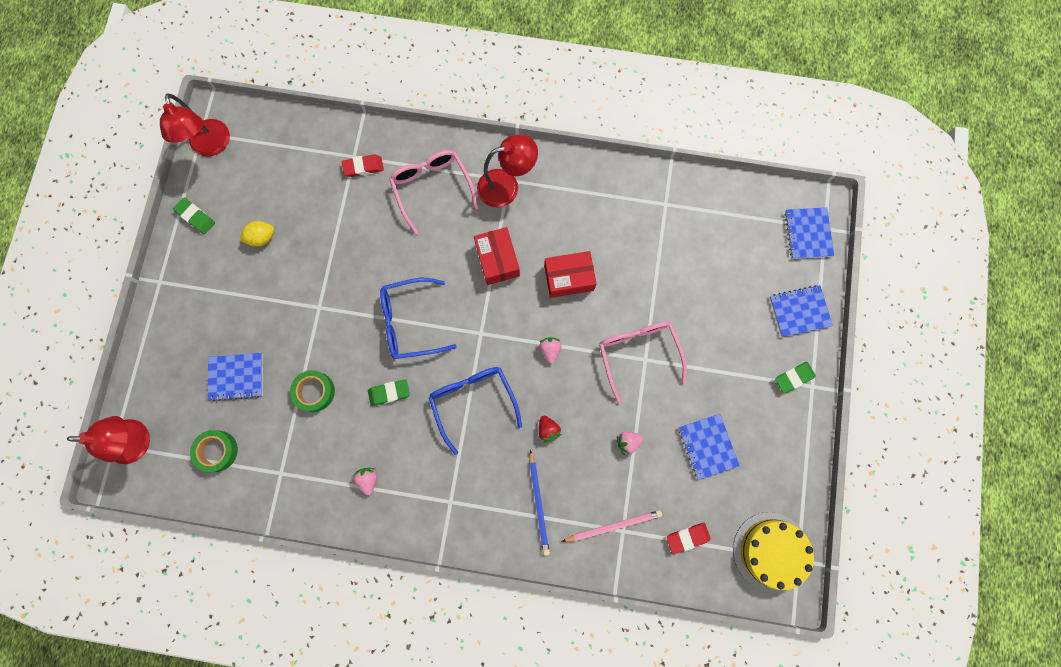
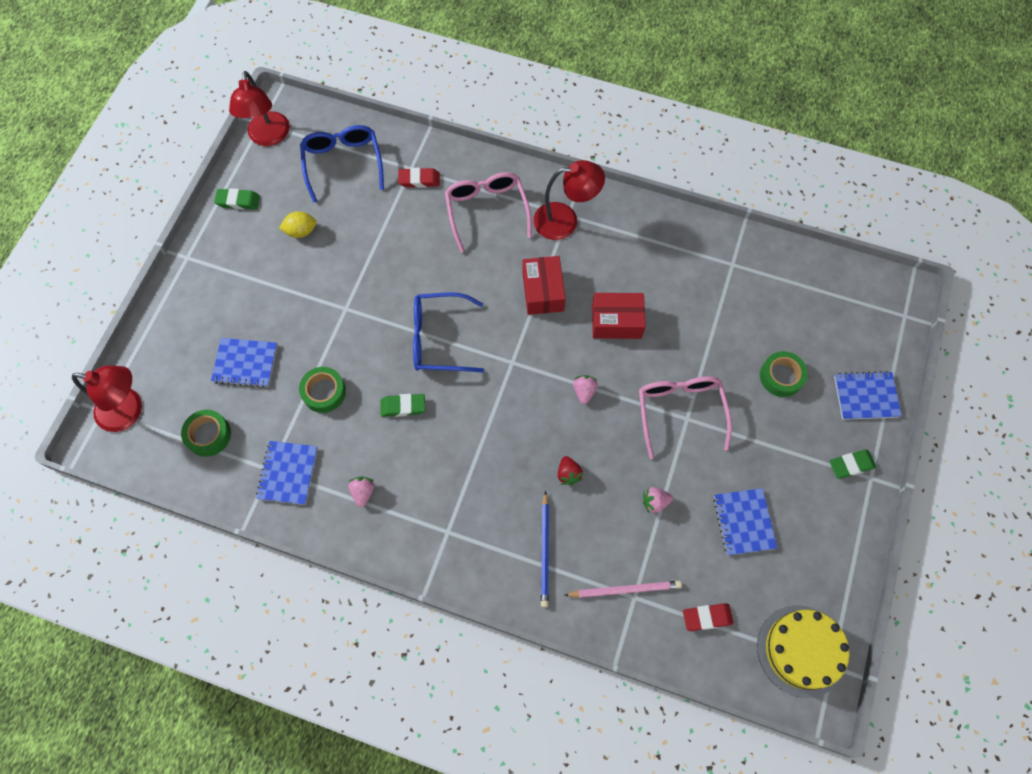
camera: 10 degrees right, 10 degrees down
(196, 217) = (238, 201): green eraser -> green eraser turned 45 degrees counterclockwise
(473, 401) = (491, 430): blue glasses -> blue glasses (343, 163)
(723, 305) = (781, 376): none -> green tape
(807, 234) = (884, 318): blue notebook -> blue notebook (288, 473)

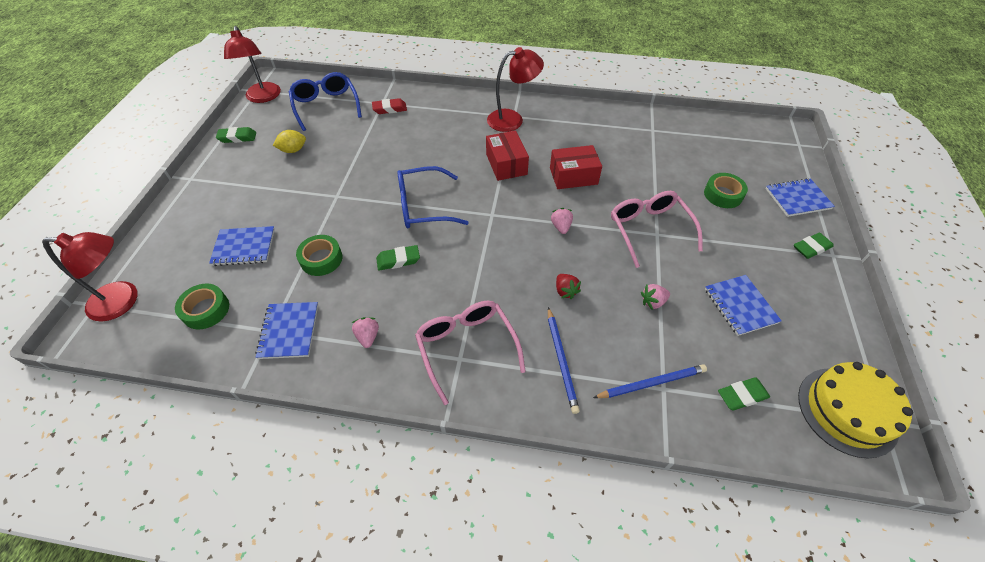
camera: 10 degrees left, 15 degrees down
(486, 210) = (448, 120): pink glasses -> pink glasses (466, 347)
(625, 589) = (651, 383): pink pencil -> blue pencil
(707, 617) = (742, 395): red eraser -> green eraser

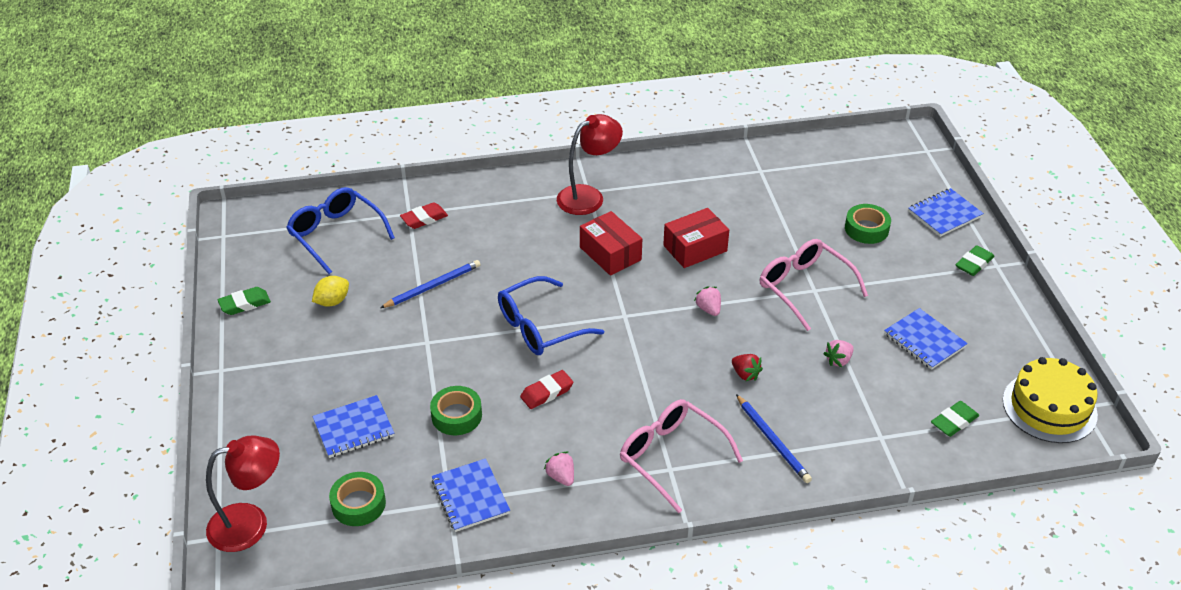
camera: 20 degrees left, 10 degrees down
(263, 97) = (240, 243): red lamp -> none
(398, 260) = (547, 392): green eraser -> red eraser
(651, 383) = (868, 435): blue pencil -> blue pencil (433, 286)

